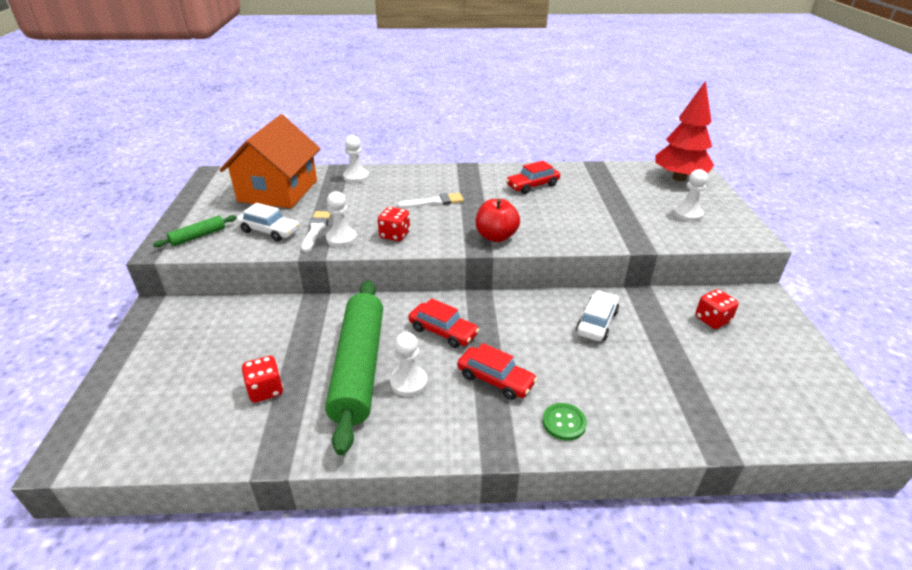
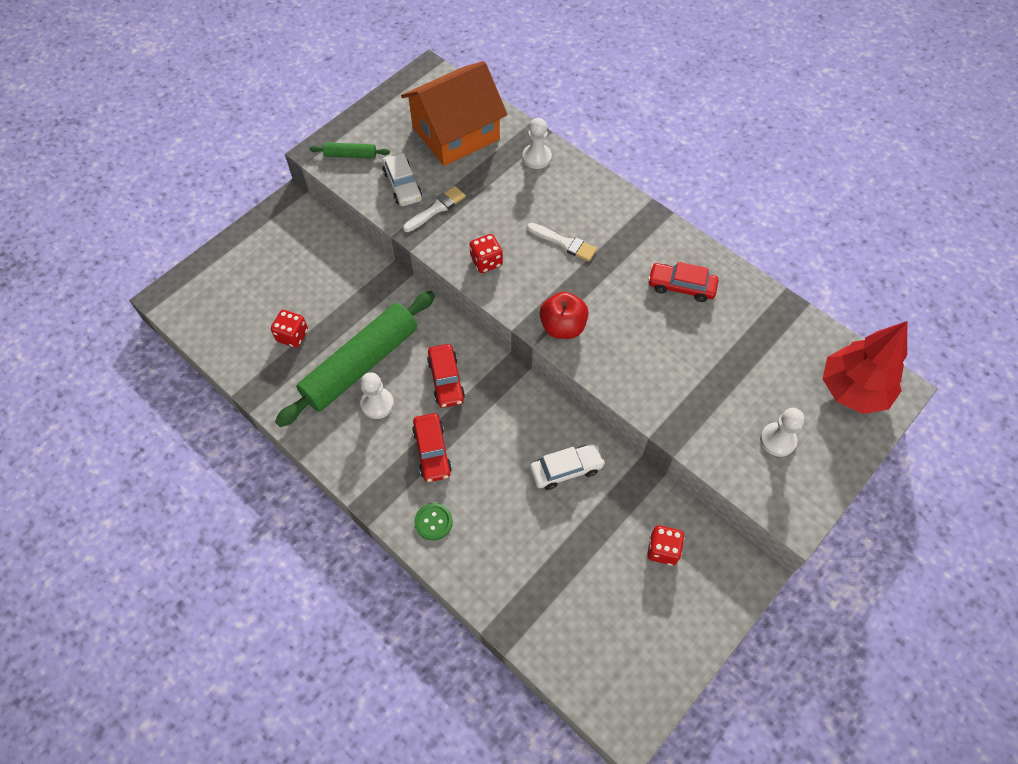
camera: 45 degrees right, 25 degrees up
(341, 239) = (443, 235): white pawn -> none

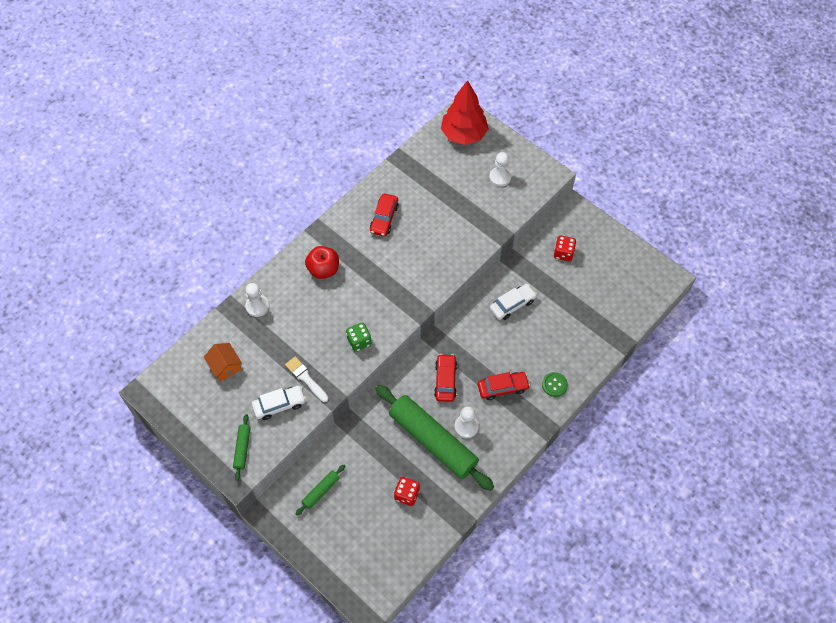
camera: 90 degrees left, 0 degrees up
(308, 249) = (321, 491): none -> green rolling pin
(446, 380) = (445, 380): red car -> red car turned 75 degrees counterclockwise
(456, 133) = (225, 366): orange house -> orange house, size x0.44
(486, 262) = (359, 341): red dice -> green dice
(562, 327) = (417, 292): red apple -> red apple (323, 270)
(564, 243) = (343, 289): white brush -> none
(566, 469) = (512, 305): white car -> white car turned 75 degrees clockwise

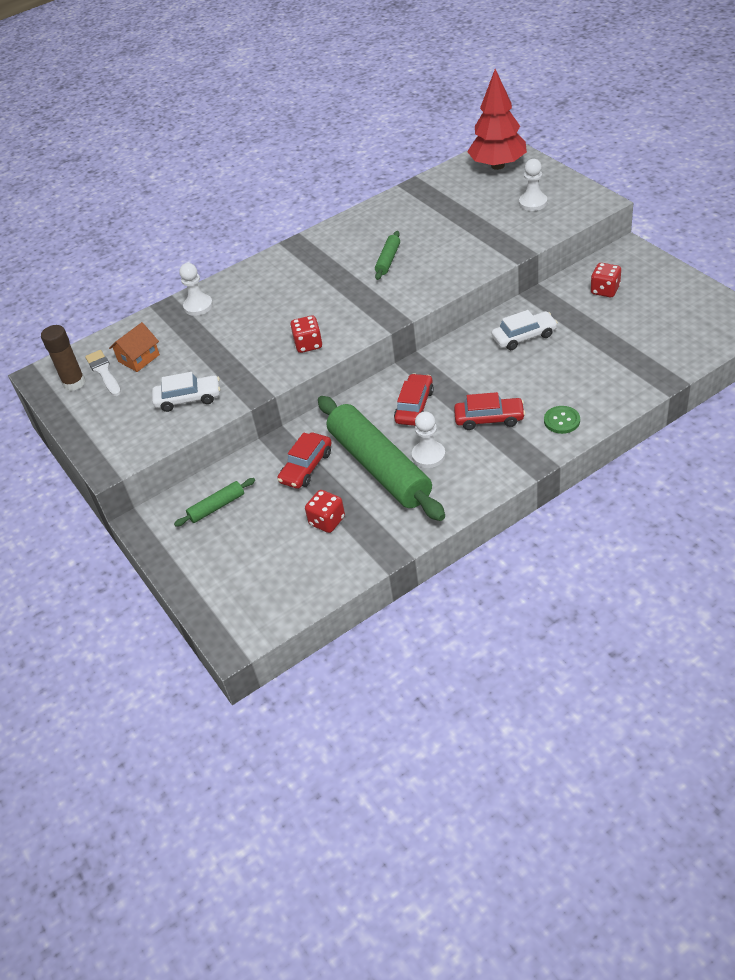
camera: 20 degrees right, 15 degrees down
(179, 397) = (74, 383): none -> brown glue stick
(225, 366) = (139, 358): orange house -> orange house turned 60 degrees clockwise
(242, 448) = (127, 438): green rolling pin -> green rolling pin (388, 260)
(305, 378) = (230, 375): white brush -> white brush (103, 372)
(323, 270) = (288, 277): red apple -> none
(359, 341) = (308, 344): green dice -> red dice
(384, 218) = (377, 235): red car -> red car (306, 467)

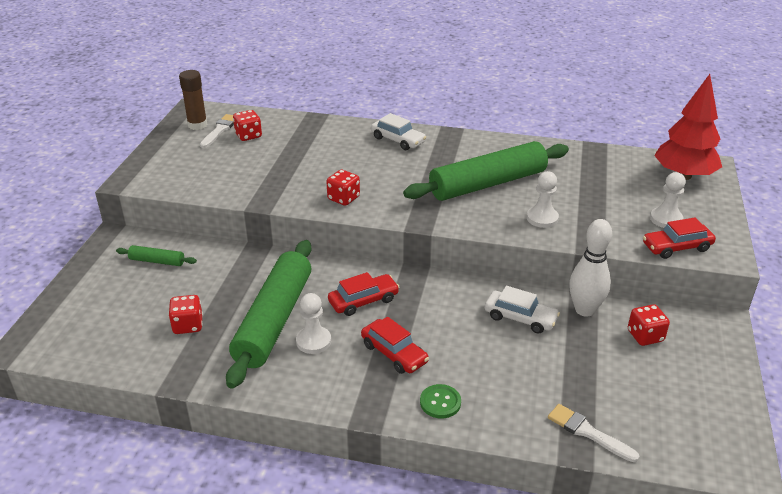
camera: 40 degrees right, 10 degrees down
(139, 358) = (248, 136): orange house -> red dice
(188, 399) = (227, 177): white car -> white car (398, 140)
(198, 306) = (329, 130): white pawn -> white pawn (542, 218)
(306, 467) = (238, 281): red car -> red car (676, 247)
(388, 260) = (488, 184): green rolling pin -> green rolling pin, size x2.33
(551, 302) = (584, 310): none -> white bowling pin
(658, 367) = (588, 432): none -> white brush

